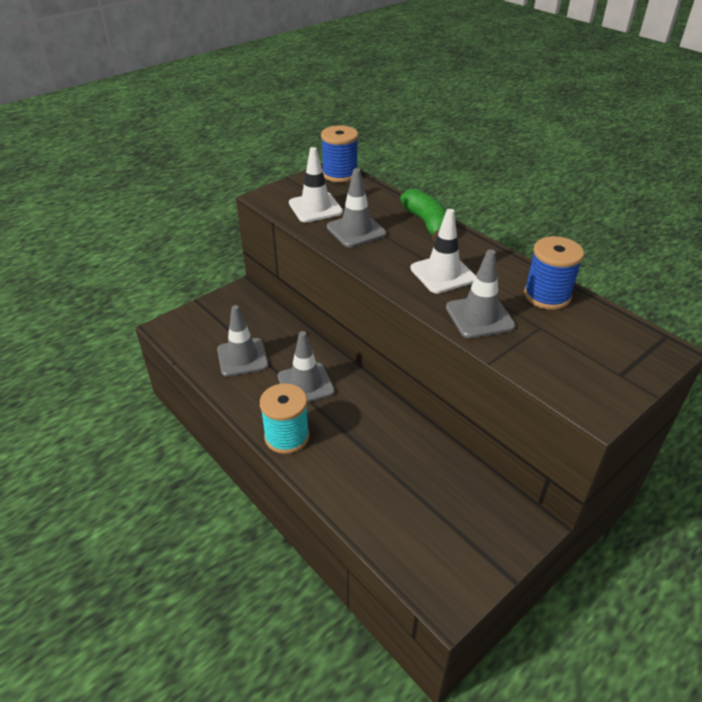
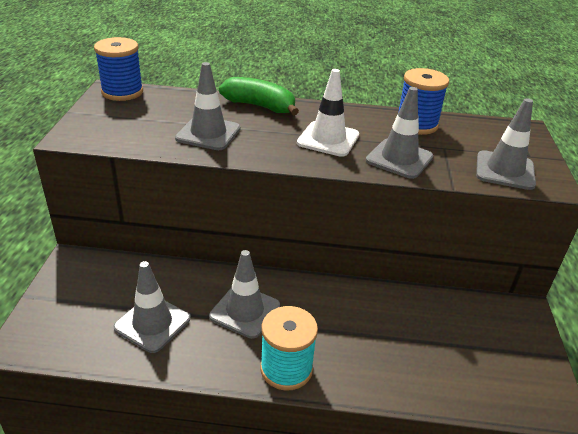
camera: 45 degrees left, 5 degrees down
(315, 208) = (140, 128): white traffic cone -> none
(567, 374) = (504, 170): none -> grey traffic cone

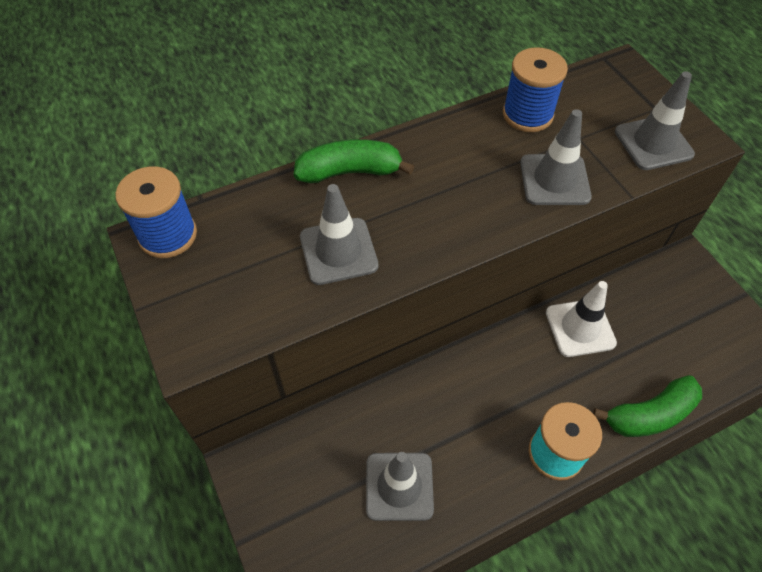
camera: 30 degrees left, 20 degrees up
(245, 311) = (469, 414): grey traffic cone -> none
(328, 139) = (466, 188): white traffic cone -> white traffic cone (580, 328)
(392, 388) = (650, 415): none -> green banana

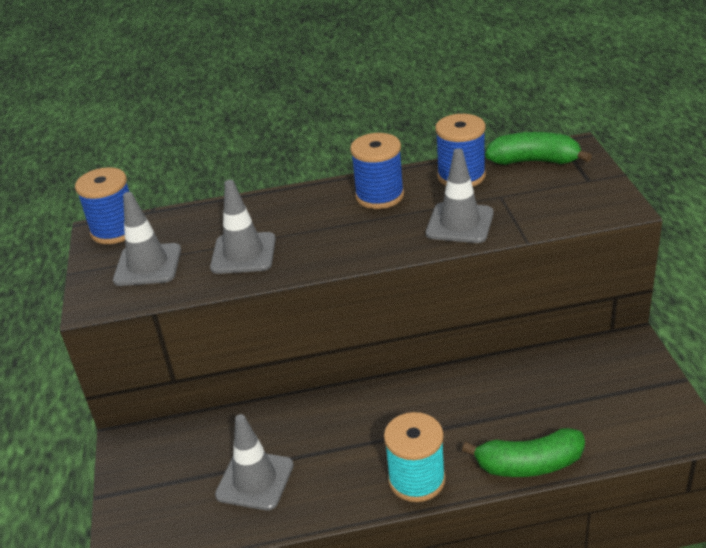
camera: 20 degrees right, 20 degrees down
(350, 172) = (282, 203): green banana -> green banana (534, 161)
(454, 151) = (379, 196): none -> blue spool
(580, 328) = (489, 384): white traffic cone -> none
(653, 143) = (570, 205): grey traffic cone -> grey traffic cone (148, 265)

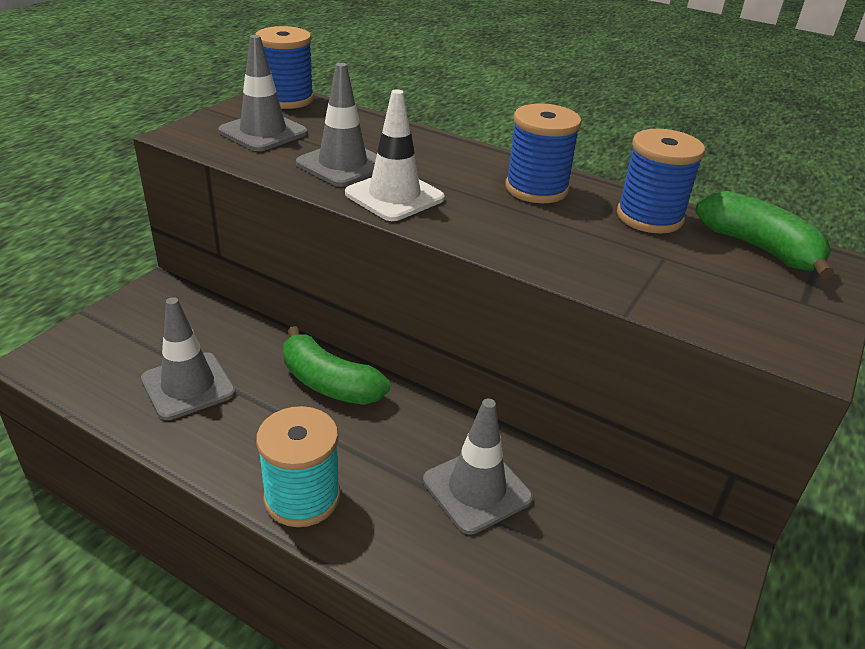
camera: 35 degrees right, 0 degrees up
(311, 253) = (394, 196): none -> white traffic cone
(460, 223) = (577, 254): grey traffic cone -> grey traffic cone (477, 489)
(529, 464) = (423, 579): green banana -> green banana (329, 383)

